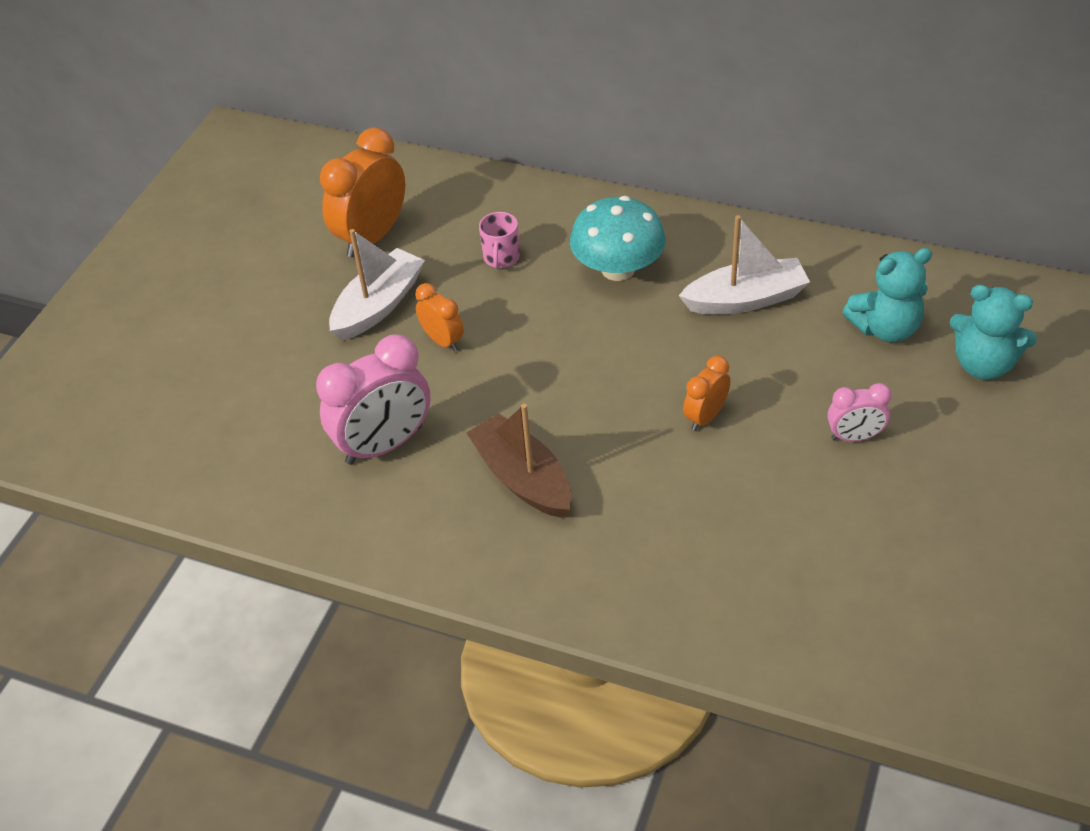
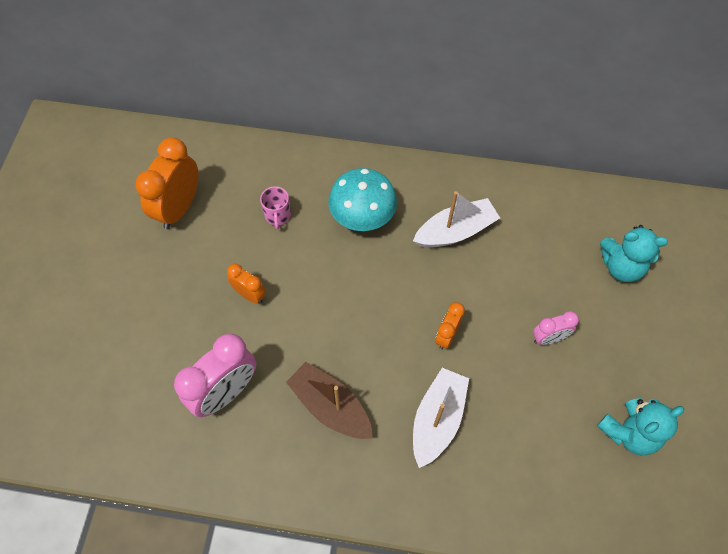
camera: 15 degrees left, 15 degrees up
(378, 305) = (196, 269): white boat -> white boat (437, 419)
(885, 328) = (553, 244): turquoise teddy bear -> turquoise teddy bear (629, 432)

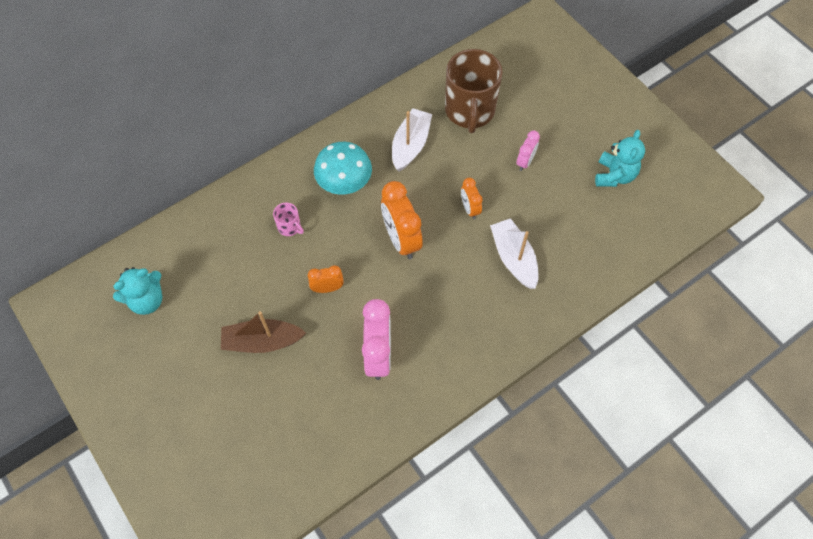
camera: 45 degrees left, 0 degrees up
(179, 208) = (216, 278): orange clock -> orange clock (401, 239)
(330, 406) = (448, 306): brown boat -> brown boat (262, 341)
(545, 245) = (469, 111): none -> brown mug
(621, 266) = (522, 89): turquoise teddy bear -> turquoise teddy bear (147, 300)

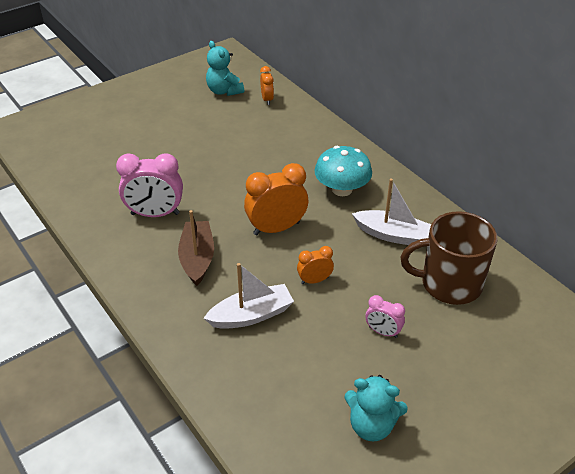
camera: 90 degrees right, 20 degrees down
(262, 341) = (180, 148): brown boat -> brown boat (197, 258)
(289, 227) = (291, 158): pink mug -> none
(327, 288) = (226, 182): orange clock -> orange clock (267, 99)

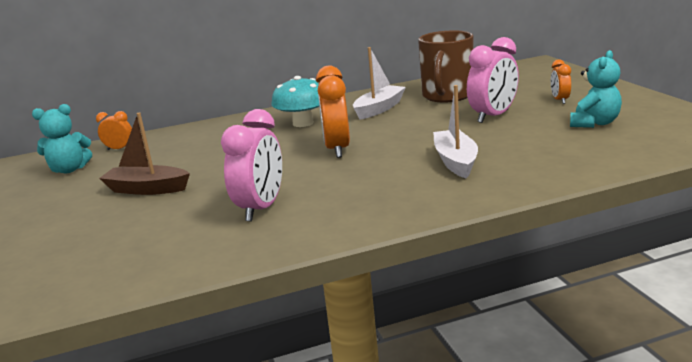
camera: 70 degrees left, 20 degrees down
(197, 258) = (357, 185): brown boat -> brown boat (147, 189)
(314, 280) = (420, 136): orange clock -> orange clock (560, 100)
(383, 332) = (493, 116): pink clock -> pink clock, size x1.85

